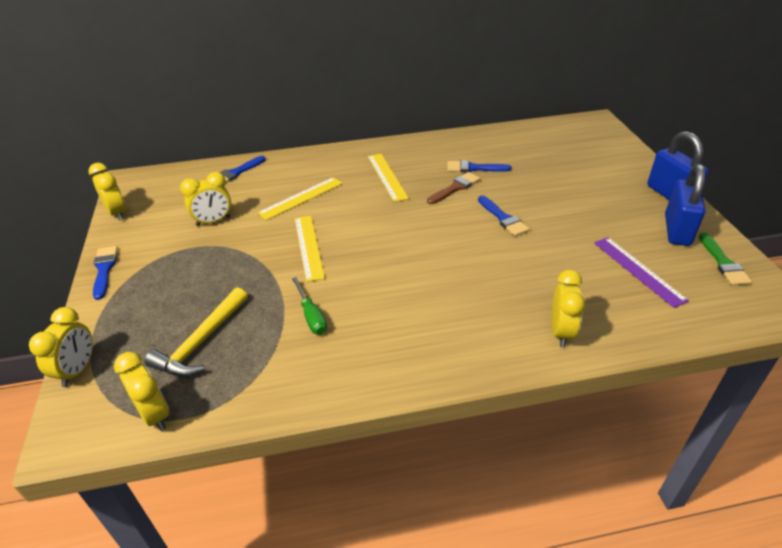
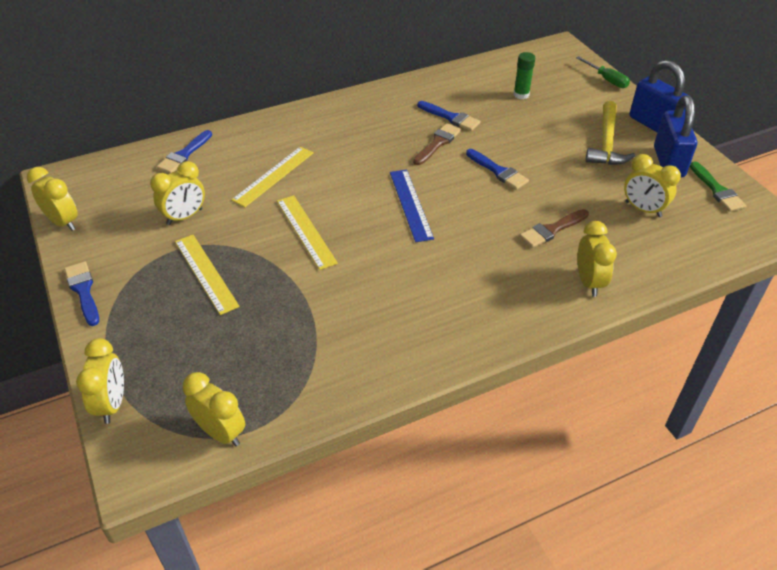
camera: 15 degrees left, 5 degrees up
(201, 342) = (234, 351): yellow hammer -> yellow hammer (607, 143)
(311, 316) = (340, 305): green screwdriver -> green screwdriver (606, 79)
(387, 176) = (360, 138): yellow ruler -> yellow ruler (206, 273)
(410, 236) = (410, 204): none -> blue ruler
(474, 168) = (450, 117): blue brush -> blue brush turned 135 degrees counterclockwise
(538, 277) = (552, 230): none -> brown brush
(546, 156) = (521, 94): none -> green glue stick
(638, 270) = (643, 209): purple ruler -> yellow clock

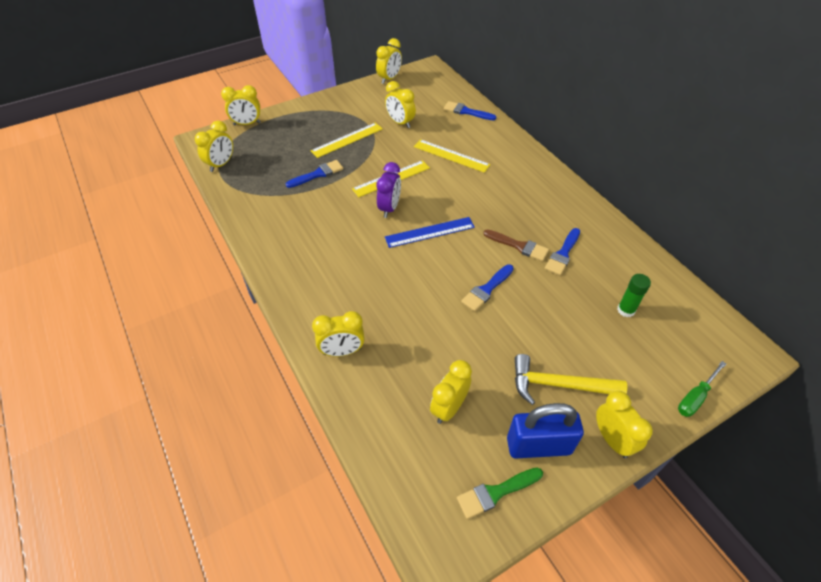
camera: 85 degrees right, 5 degrees up
(83, 291) = (331, 98): blue brush -> blue brush (317, 174)
(364, 235) = (389, 208): none -> purple clock
(552, 230) = (408, 327): brown brush -> none
(653, 124) = (612, 439): blue padlock -> yellow clock

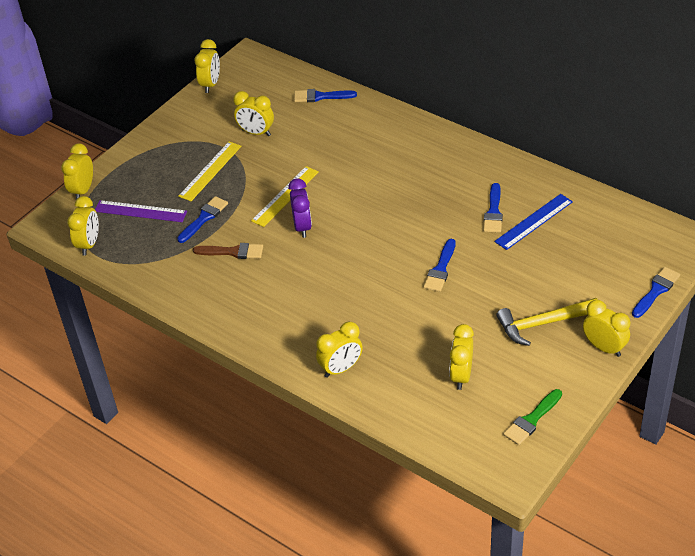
camera: 20 degrees left, 5 degrees down
(247, 124) = (83, 190): yellow clock -> yellow clock turned 135 degrees clockwise
(275, 153) = (140, 211): none -> purple ruler
(429, 232) = (357, 236): blue ruler -> blue ruler (533, 221)
(451, 156) = (333, 151): yellow ruler -> none
(518, 246) = (449, 219): brown brush -> brown brush (232, 252)
(538, 446) = (548, 374): blue padlock -> none
(626, 310) = (571, 242): green glue stick -> none
(695, 397) = (656, 291): green screwdriver -> blue brush

